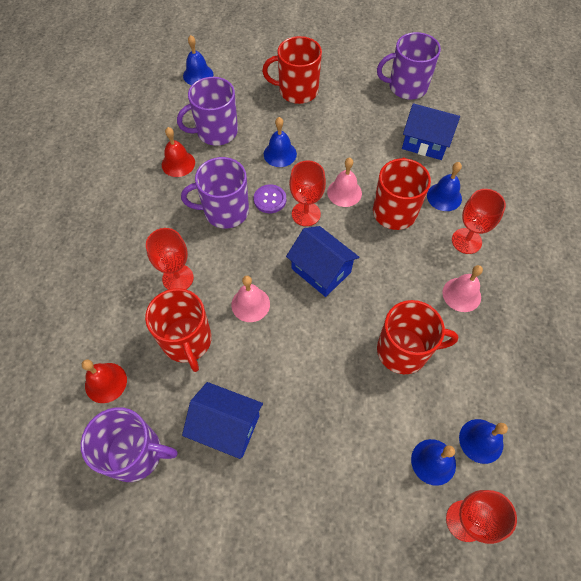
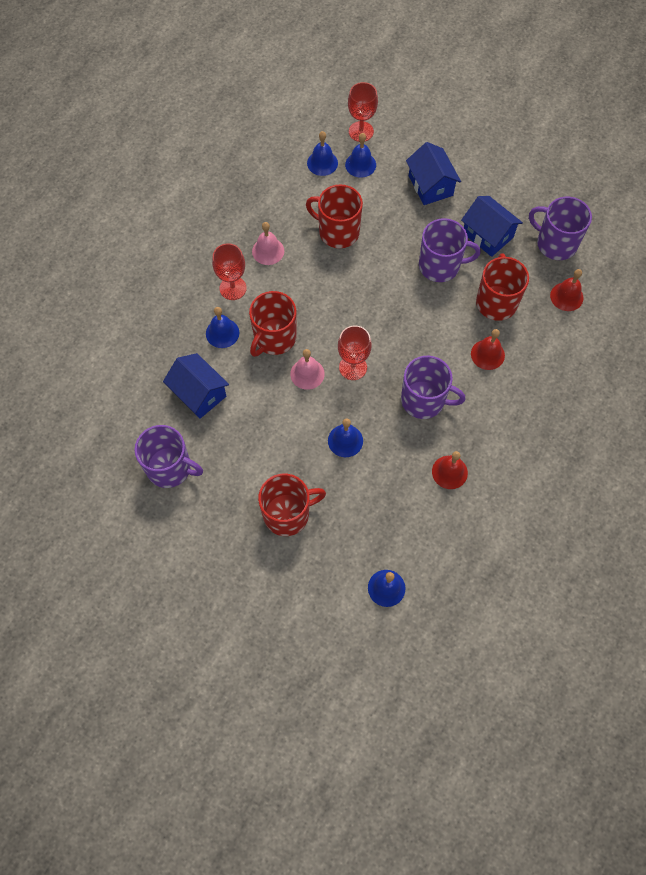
camera: 155 degrees left, 5 degrees up
(178, 278) = (487, 354): red goblet -> red bell
(216, 132) = (397, 495): purple mug -> purple mug (440, 265)
(250, 304) = (436, 309): pink bell -> none
(270, 199) = (378, 395): purple button -> none
(297, 91) = (287, 514): red mug -> red mug turned 45 degrees counterclockwise
(321, 270) = (366, 313): blue house -> blue house (430, 185)

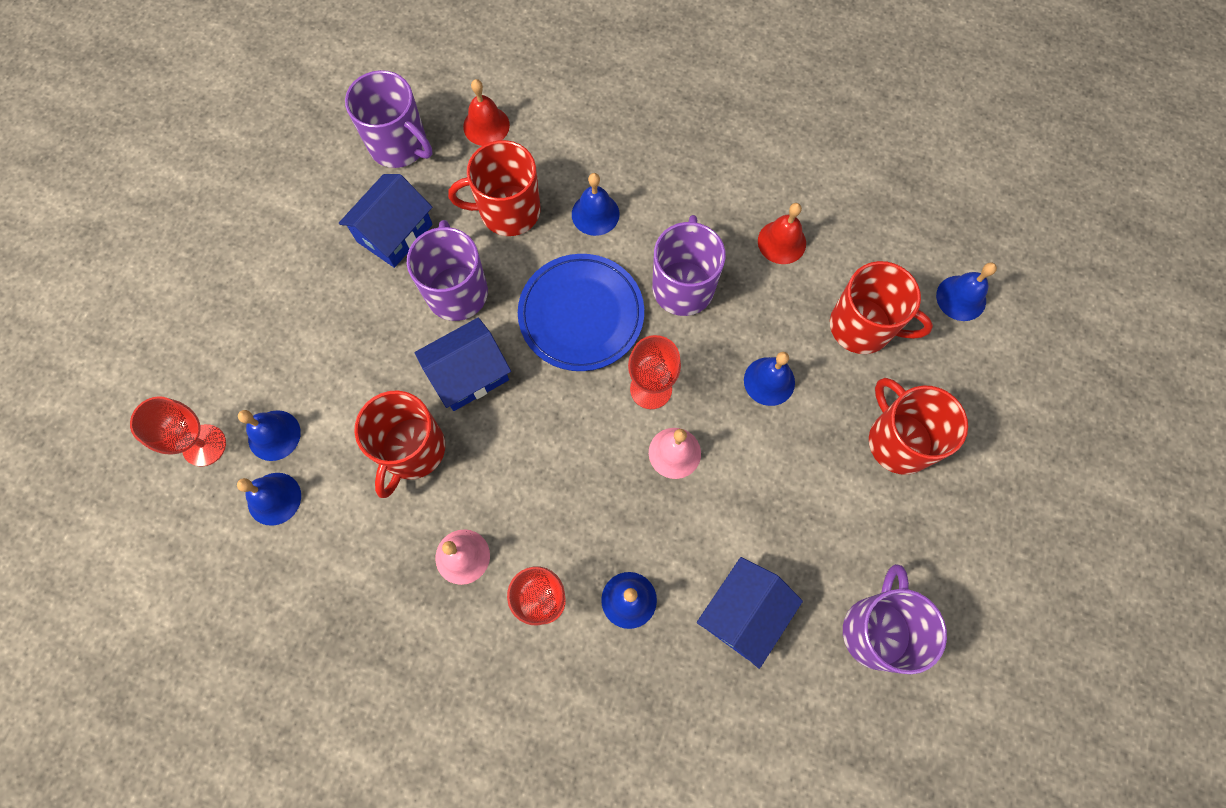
camera: 100 degrees left, 5 degrees up
(274, 338) = (623, 514): red mug -> red mug (862, 326)
(412, 334) = (581, 314): none -> blue plate
(430, 185) = (309, 322): blue house -> blue house (469, 374)
(487, 354) = (595, 214): red bell -> blue bell
(555, 243) = (399, 145): purple mug -> purple mug turned 75 degrees counterclockwise

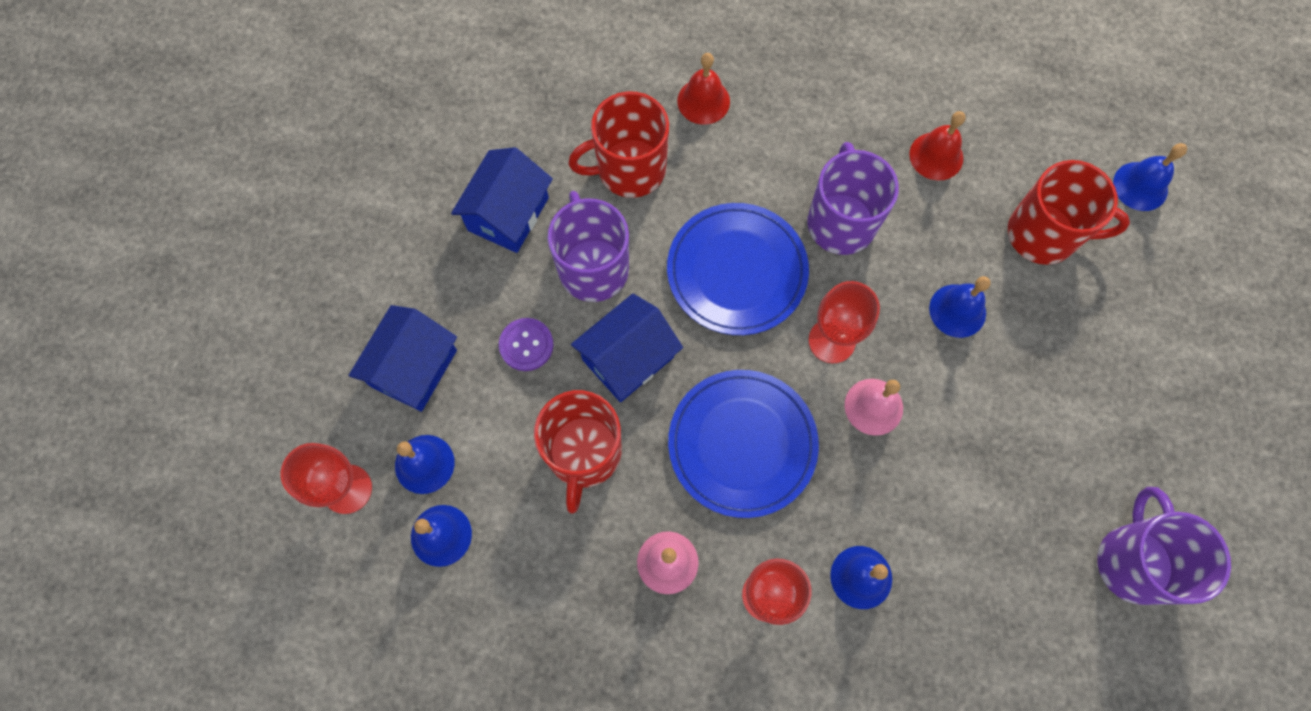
camera: 10 degrees left, 0 degrees up
(384, 348) = (526, 345): none -> purple button
(399, 145) = (491, 114): purple mug -> none
(486, 126) = (583, 78): red bell -> red bell (703, 101)
(551, 465) = (742, 444): none -> blue plate
(595, 214) = (726, 157): blue bell -> none
(743, 613) = (988, 569): blue house -> blue house (414, 368)
(899, 440) = (1110, 352): red mug -> none

